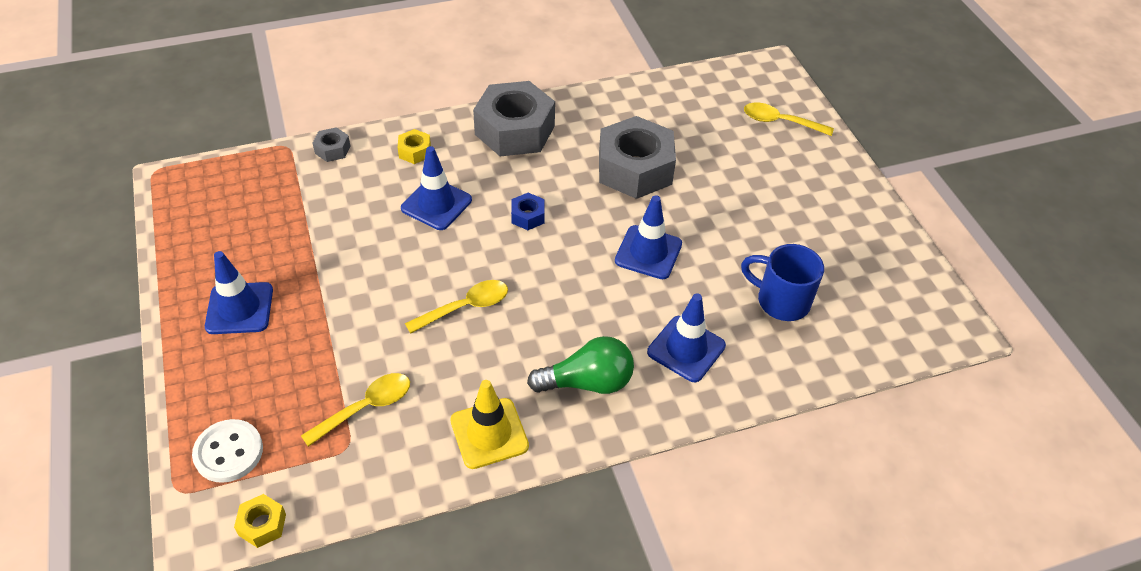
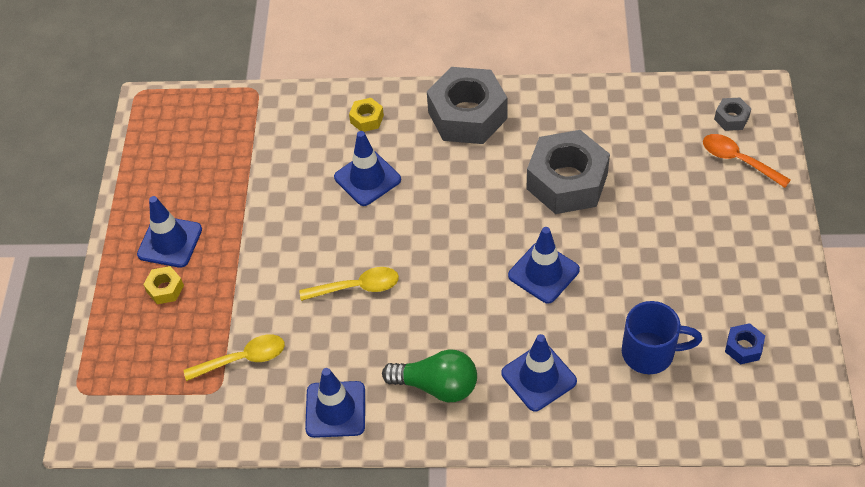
camera: 25 degrees right, 5 degrees up
(228, 452) = (125, 369): white button -> none
(262, 524) = (133, 437): yellow nut -> yellow nut (165, 289)
(332, 149) = (294, 101): grey nut -> grey nut (731, 118)
(489, 433) = (335, 409): yellow traffic cone -> blue traffic cone
(528, 216) = (445, 209): blue nut -> blue nut (743, 347)
(780, 122) = (738, 160): yellow spoon -> orange spoon
(781, 301) = (650, 353): blue mug -> blue mug turned 135 degrees clockwise

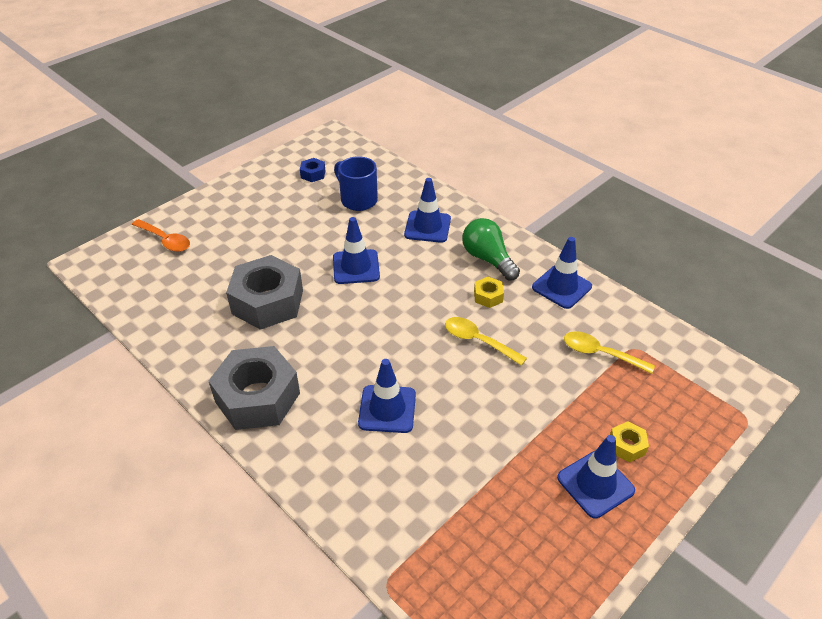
camera: 140 degrees left, 10 degrees down
(367, 119) = (329, 460): yellow nut -> yellow nut (488, 296)
(731, 118) = (125, 262): grey nut -> none
(738, 160) = (165, 240): orange spoon -> orange spoon turned 45 degrees counterclockwise

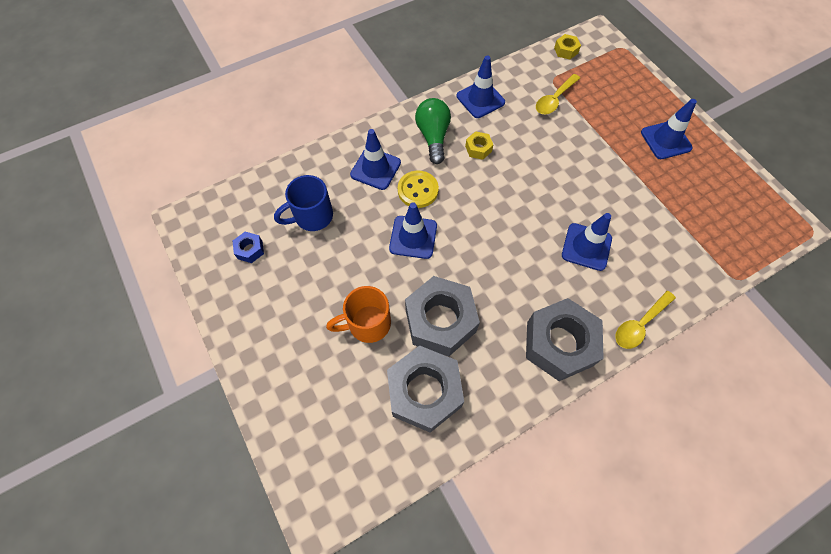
camera: 75 degrees left, 20 degrees up
(165, 240) = (310, 418): orange spoon -> none
(194, 303) = (424, 392): none -> grey nut
(256, 255) = (367, 324): none -> orange mug
(413, 260) = (418, 190): none -> yellow button
(478, 341) = (526, 169): yellow spoon -> yellow spoon (639, 324)
(487, 259) = (433, 136): green light bulb -> green light bulb turned 105 degrees clockwise
(627, 446) = (637, 113): yellow nut -> yellow nut (566, 50)

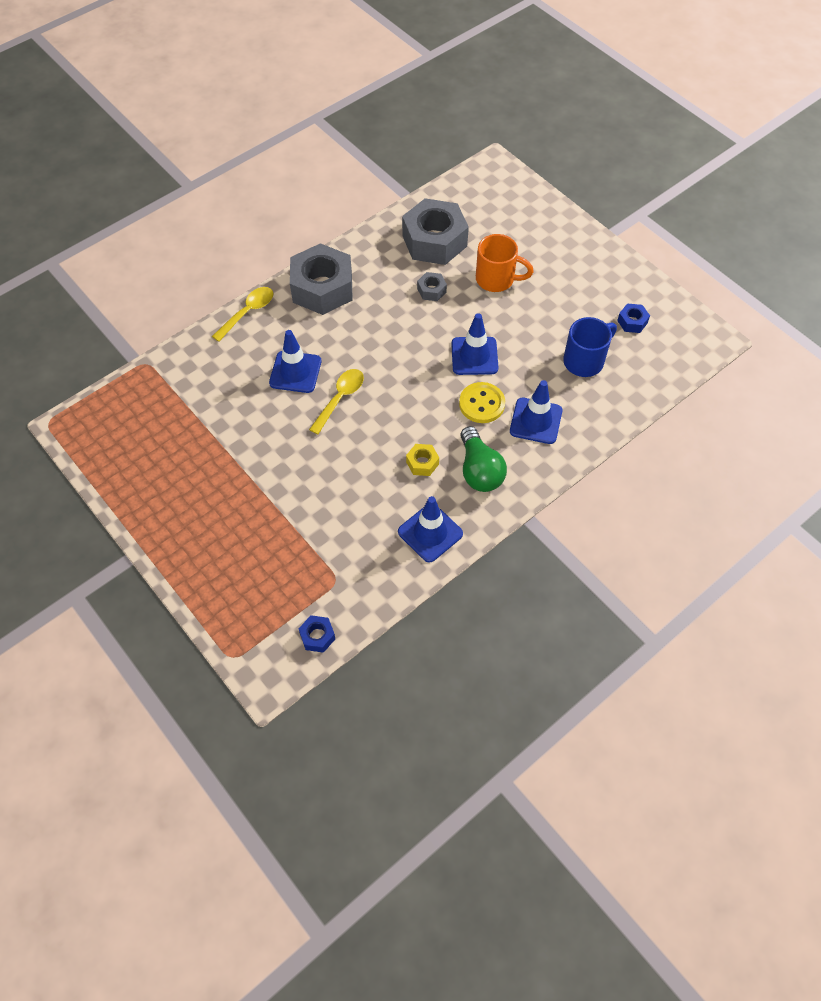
camera: 170 degrees right, 5 degrees down
(367, 324) = (496, 279): orange mug -> orange mug turned 45 degrees clockwise
(440, 321) = (431, 290): grey nut -> grey nut, size x0.43
(554, 100) = (332, 547): yellow spoon -> yellow spoon (340, 398)
(566, 50) = (317, 636): yellow nut -> blue nut
(665, 140) = (192, 509): blue traffic cone -> none

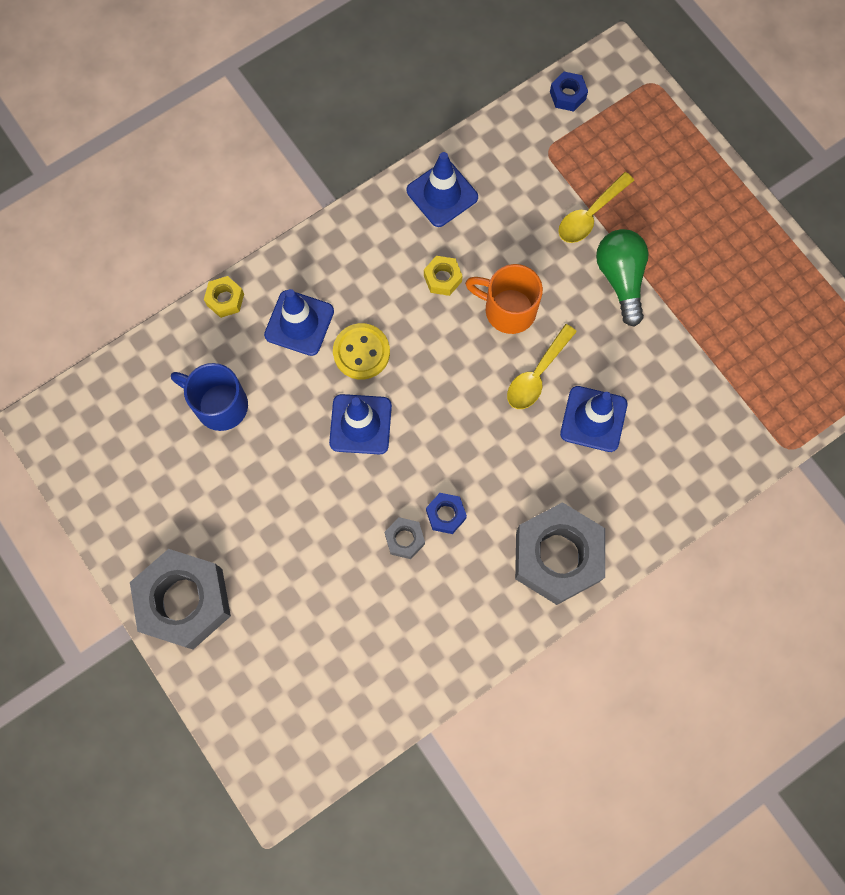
camera: 175 degrees left, 15 degrees up
(248, 312) = (659, 522): yellow spoon -> yellow spoon (590, 215)
(434, 241) = (390, 633): grey nut -> grey nut (185, 601)
(479, 470) = (377, 263): green light bulb -> green light bulb (620, 278)
(496, 279) = (311, 551): orange mug -> orange mug (508, 309)
(585, 361) = (219, 405): blue mug -> blue mug turned 60 degrees clockwise
(600, 433) = (225, 299): none -> yellow nut
(632, 322) = (142, 461): blue nut -> blue nut (446, 515)

